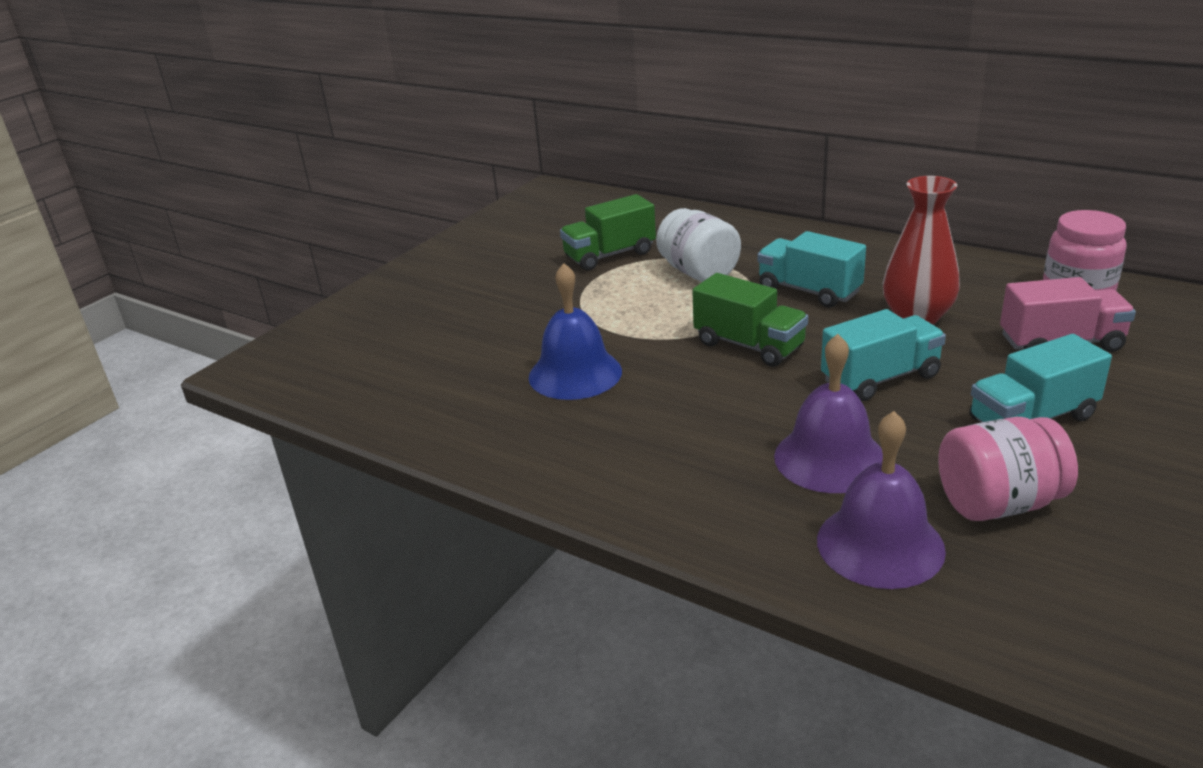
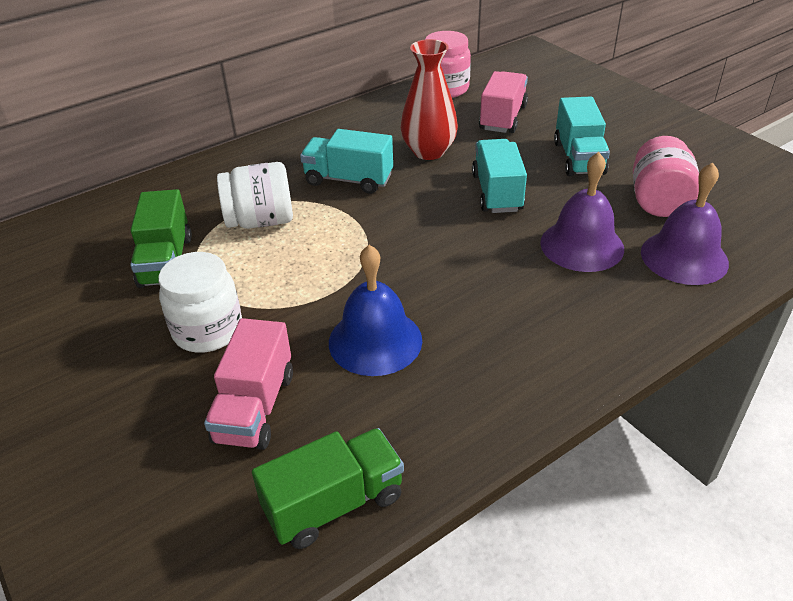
camera: 70 degrees left, 10 degrees up
(467, 345) = (255, 407): none -> pink truck
(540, 299) = (208, 330): none -> white jar
(749, 345) = (407, 232): green truck -> green truck (334, 504)
(809, 291) = (348, 180): turquoise truck -> turquoise truck turned 45 degrees clockwise

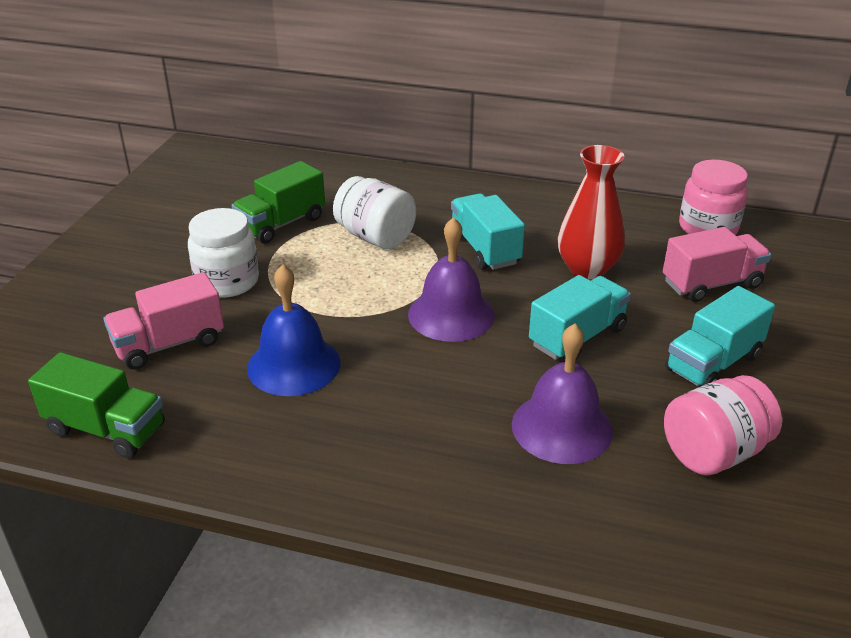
camera: 50 degrees right, 5 degrees down
(684, 257) = (633, 510): purple bell -> purple bell (451, 314)

